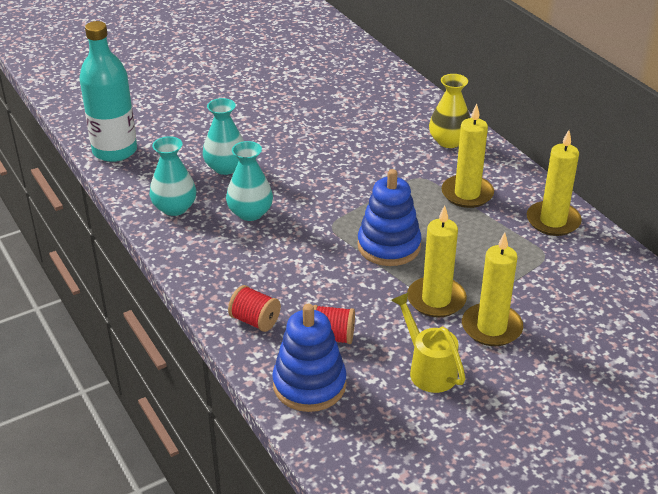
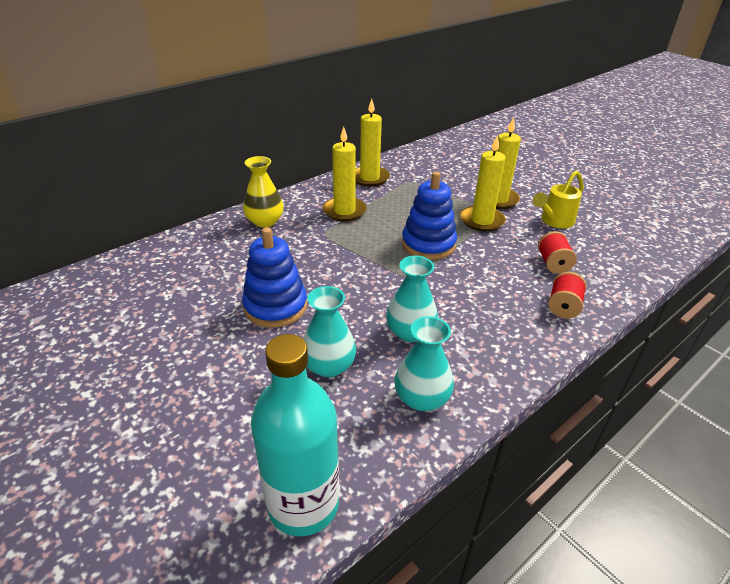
camera: 100 degrees left, 0 degrees up
(309, 385) = (610, 270): blue stacking toy -> blue stacking toy (275, 306)

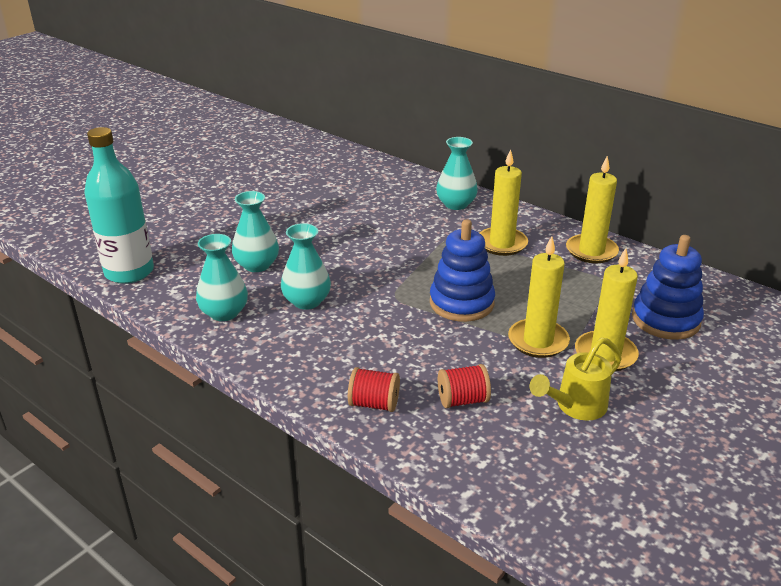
camera: 80 degrees right, 5 degrees down
(265, 221) = (456, 204): yellow vase -> turquoise vase
(275, 306) = (325, 231): blue stacking toy -> blue stacking toy (665, 320)
(554, 221) = (575, 407): yellow watering can -> yellow watering can turned 75 degrees counterclockwise

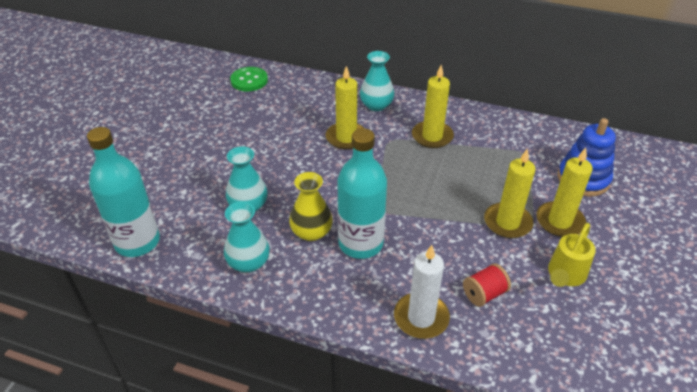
camera: 20 degrees left, 10 degrees up
(307, 301) = (311, 232): turquoise vase -> yellow vase
(331, 159) = (249, 80): none -> green button
(353, 323) = (360, 243): none -> turquoise bottle
(374, 404) = (421, 317): red spool -> white candle
(461, 303) = (433, 201): blue stacking toy -> none
(591, 251) = (500, 128): yellow candle -> yellow candle (346, 138)

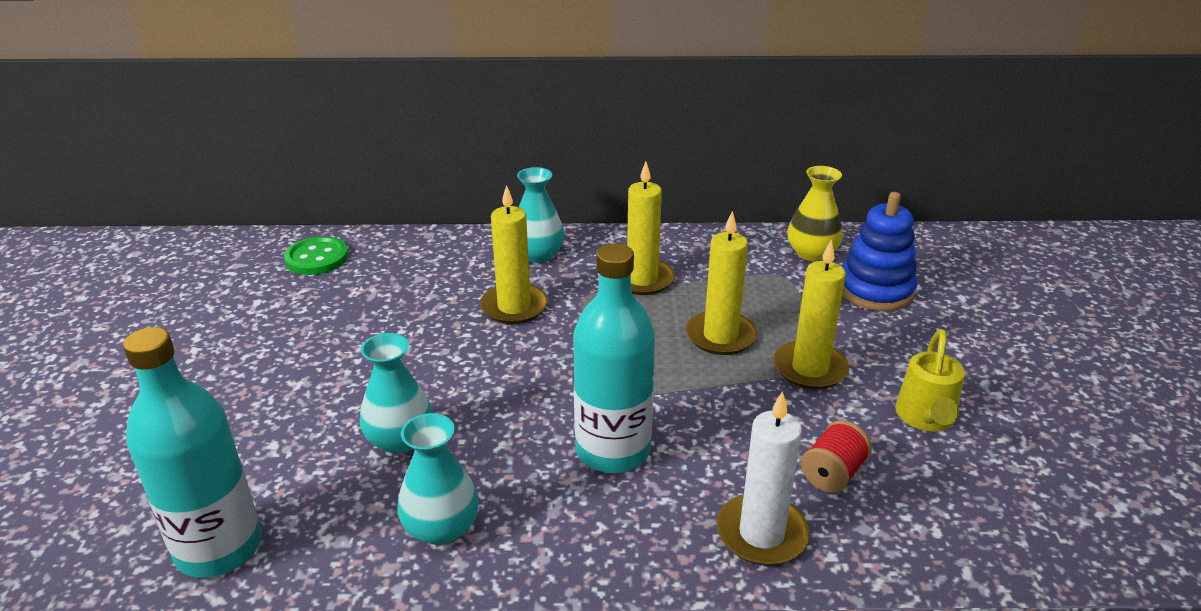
camera: 20 degrees left, 10 degrees down
(311, 232) = (526, 453): yellow vase -> yellow vase (811, 253)
(559, 221) = (877, 350): yellow candle -> yellow candle (720, 336)

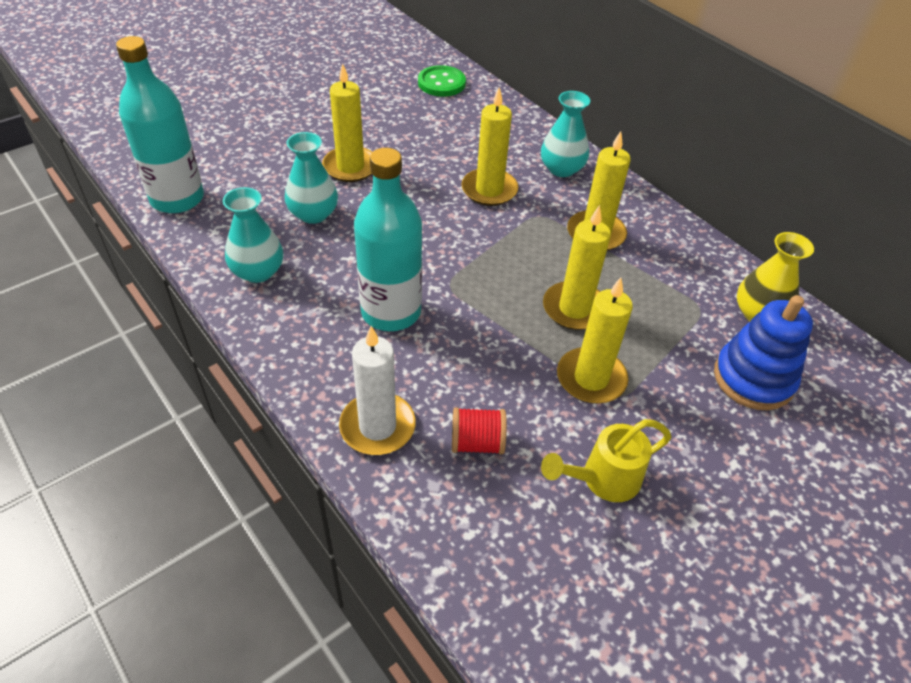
camera: 50 degrees right, 15 degrees up
(360, 378) = (350, 167): none -> yellow candle

